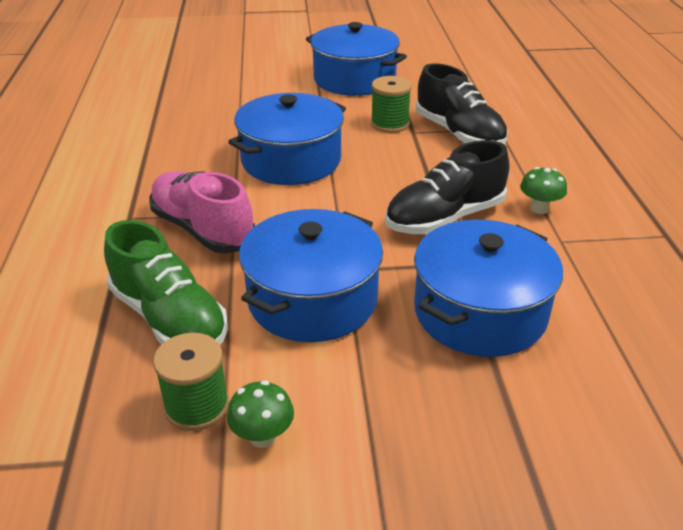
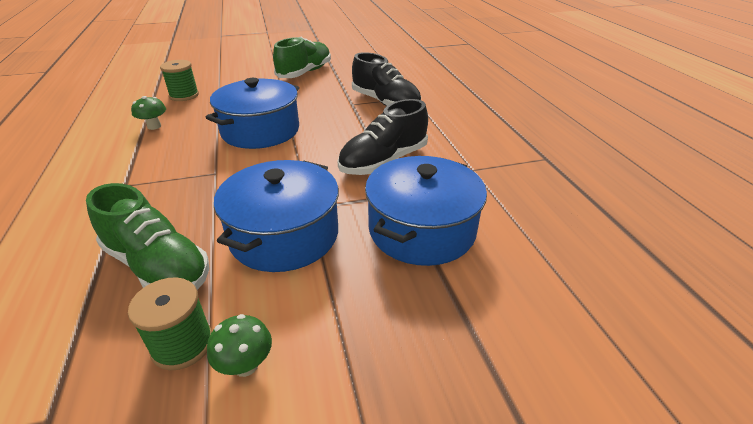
camera: 10 degrees left, 0 degrees up
(202, 229) = (189, 188): pink shoe -> none
(354, 79) = (305, 73): blue pot -> green shoe
(389, 124) = (334, 100): green spool -> green spool (184, 95)
(539, 208) = (452, 148): green mushroom -> green mushroom (154, 126)

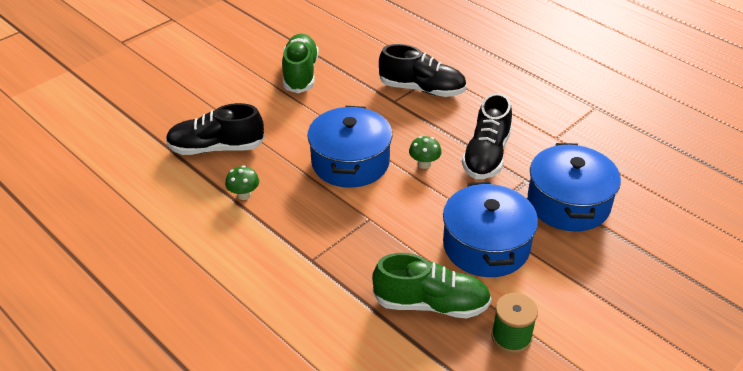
camera: 30 degrees left, 5 degrees up
(184, 95) = (216, 148): green spool -> black shoe
(246, 365) = (558, 329): green mushroom -> green mushroom (424, 164)

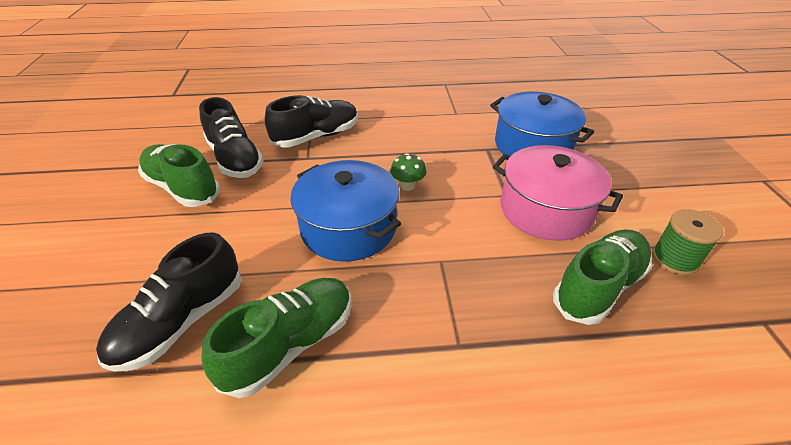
camera: 50 degrees left, 0 degrees up
(244, 195) = (291, 344): green mushroom -> green shoe
(486, 155) = (437, 151): black shoe -> black shoe (235, 159)
(486, 246) = (546, 210): blue pot -> pink pot

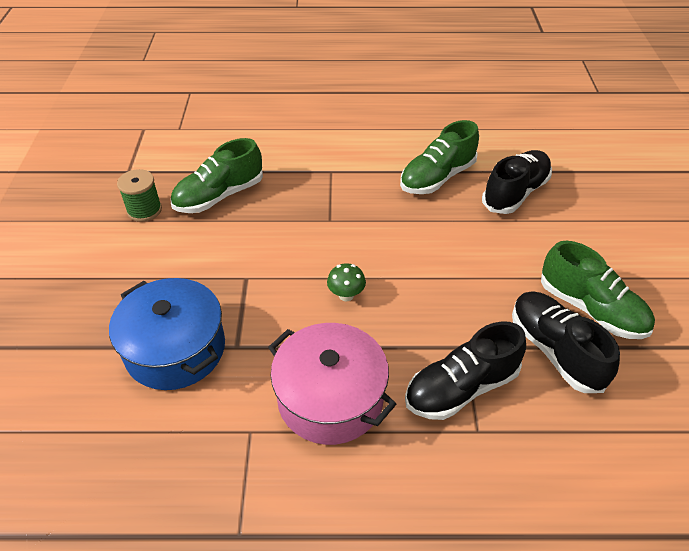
camera: 175 degrees left, 5 degrees up
(348, 227) = (406, 252): blue pot -> none
(546, 210) = (217, 258): pink pot -> pink pot (330, 398)

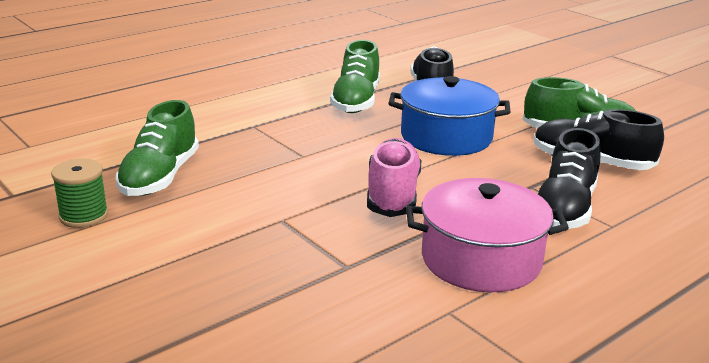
camera: 40 degrees left, 20 degrees down
(175, 349) = (287, 295): blue pot -> blue pot (446, 137)
(346, 295) = (393, 195): green mushroom -> pink shoe

